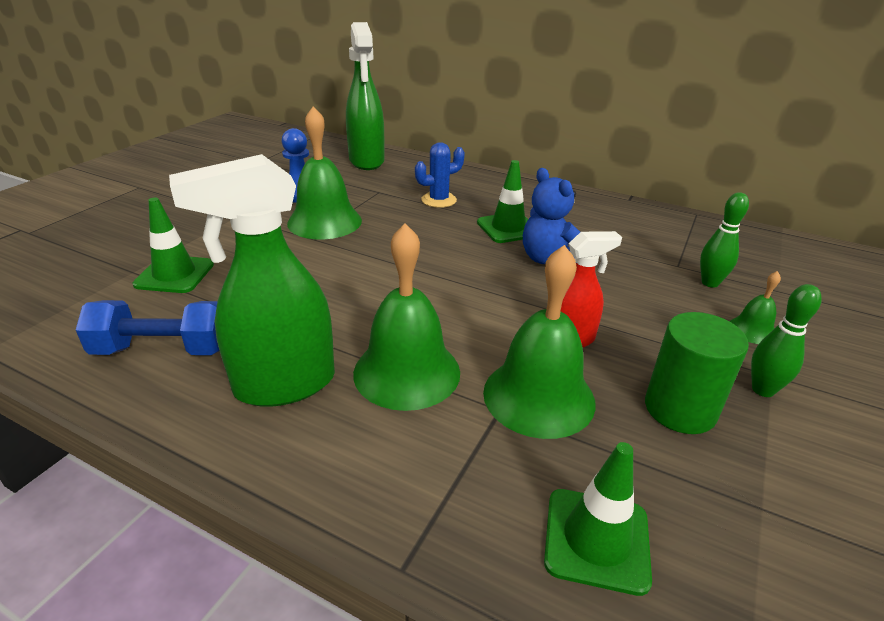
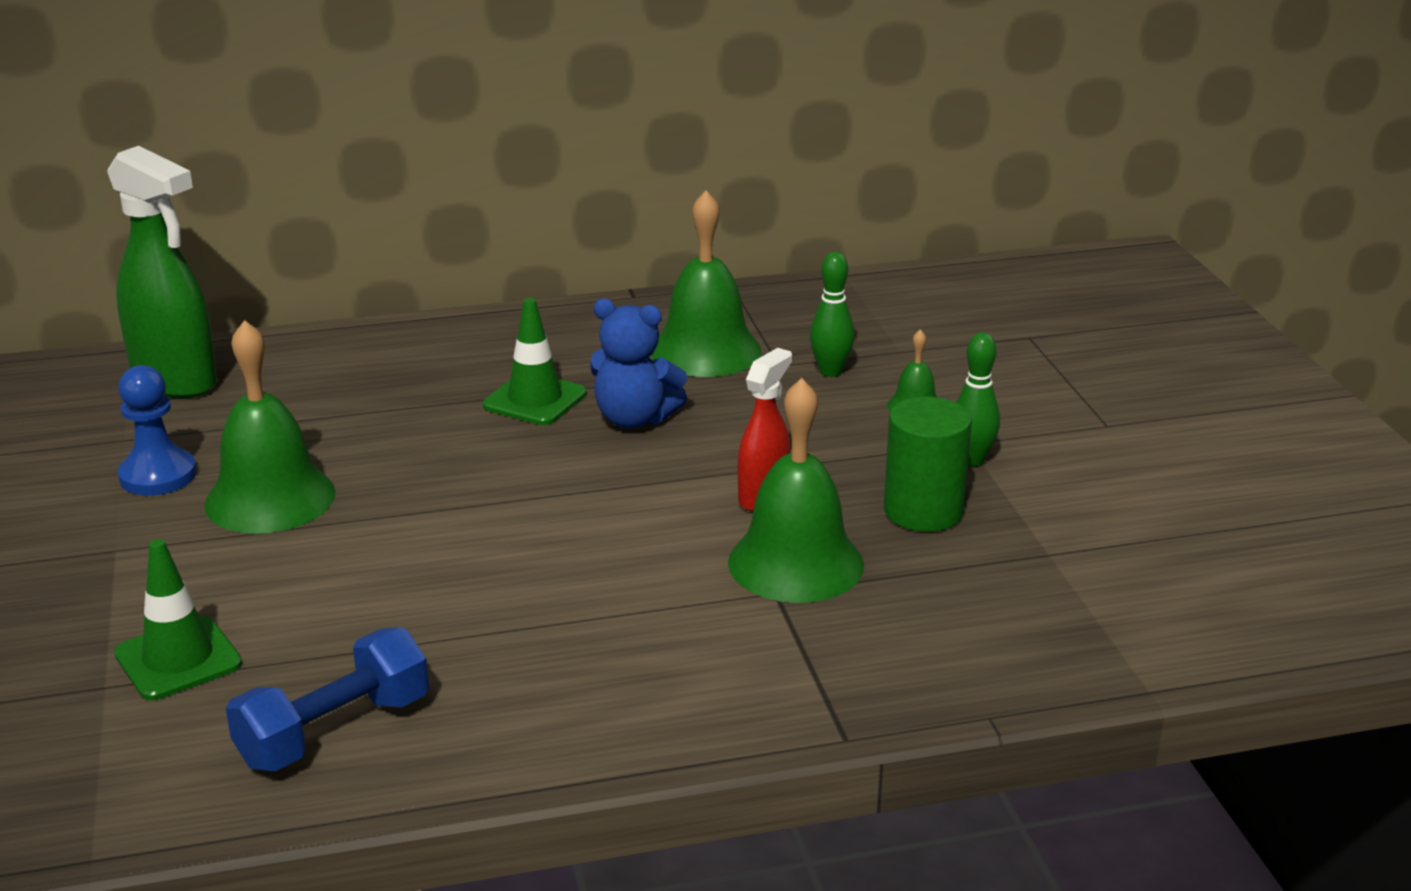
camera: 40 degrees left, 5 degrees down
(284, 385) = (536, 685): green spray bottle -> none
(407, 372) = (644, 608): green bell -> green bell (705, 350)
(439, 200) = (386, 399): blue cactus -> none
(596, 540) = (960, 639): green traffic cone -> none

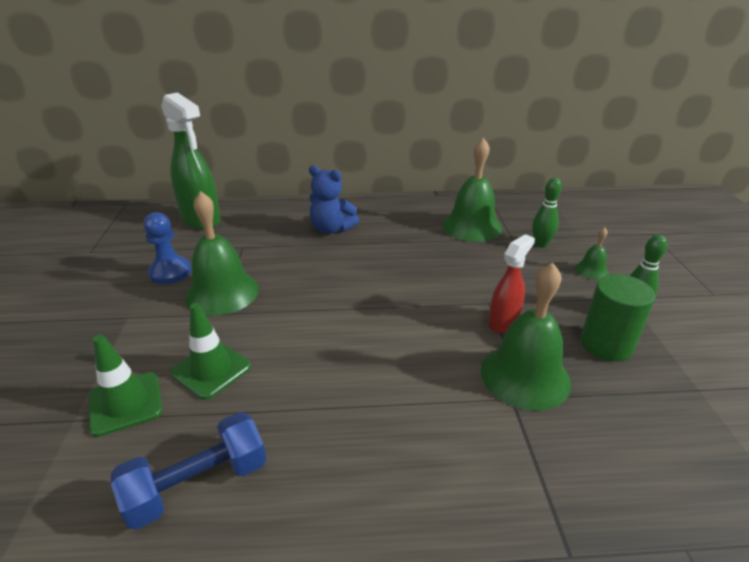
camera: 10 degrees right, 5 degrees up
(535, 400) = (378, 246): green traffic cone -> green traffic cone (211, 370)
(634, 419) = (430, 263): blue teddy bear -> blue teddy bear (331, 229)

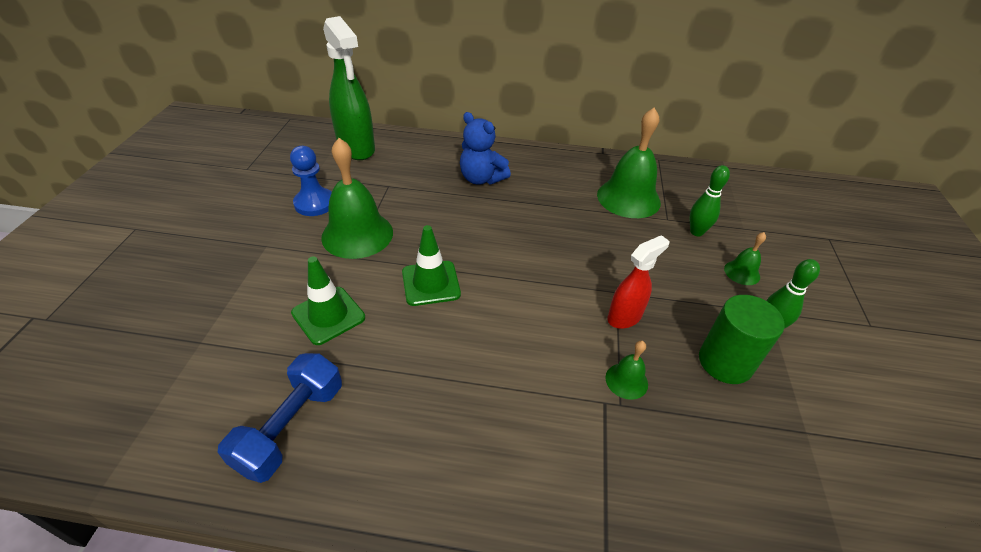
camera: 10 degrees right, 10 degrees up
(126, 403) = (247, 335): green traffic cone -> green traffic cone (431, 283)
(198, 484) = (291, 427): blue dumbbell -> blue dumbbell turned 45 degrees counterclockwise
(525, 376) = (626, 381): green bell -> green bell, size x0.47

